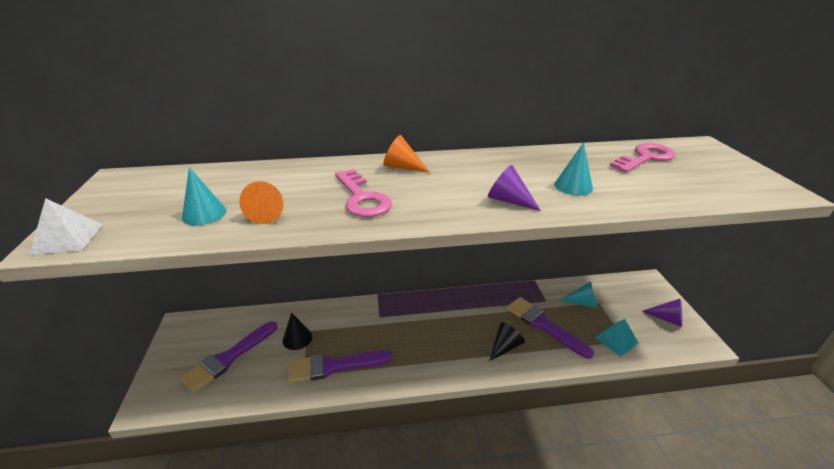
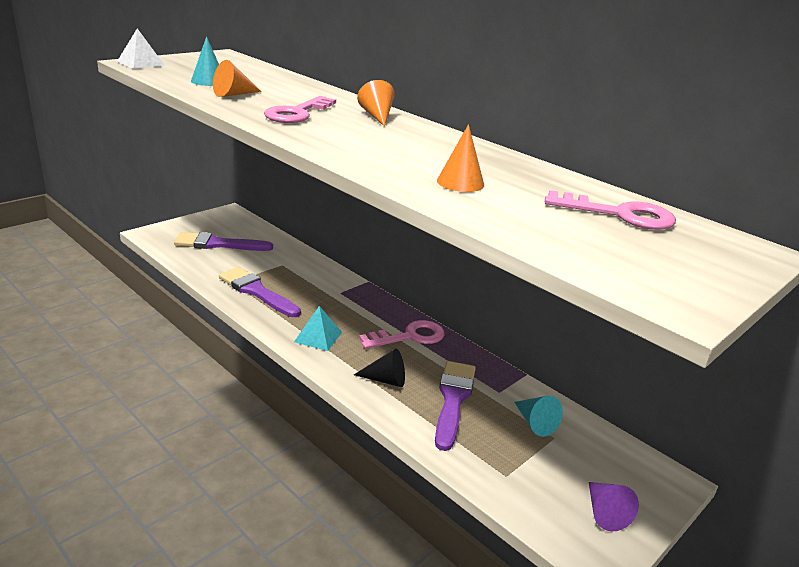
camera: 50 degrees right, 5 degrees down
(297, 338) = (268, 263): black cone -> none
(462, 309) = (409, 336): none -> pink key
(508, 200) = (378, 159): purple cone -> none
(573, 186) = (460, 182): turquoise cone -> orange cone
(616, 340) = (498, 466): turquoise pyramid -> turquoise pyramid (318, 337)

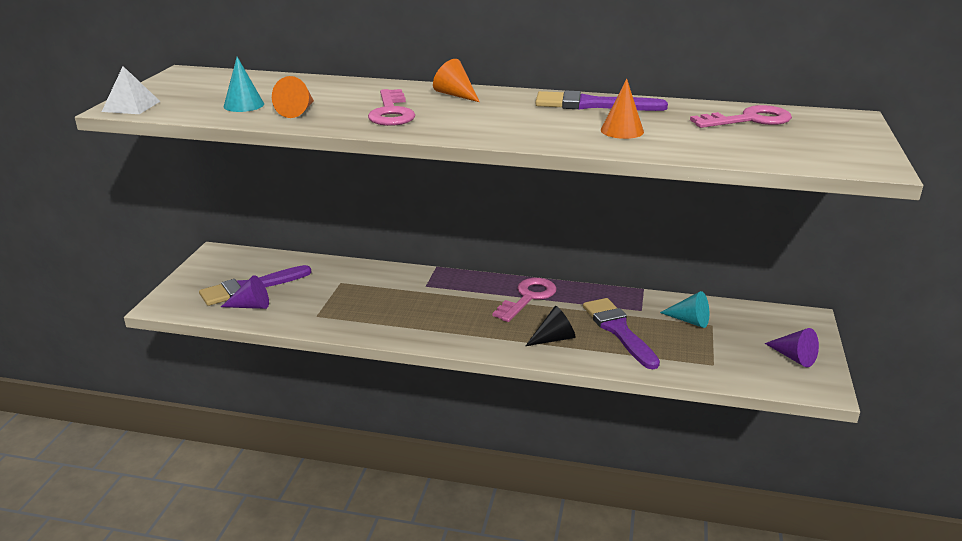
camera: 30 degrees left, 0 degrees up
(201, 257) = (251, 306): none -> purple cone
(256, 291) = (351, 315): purple brush -> purple brush (591, 105)
(318, 337) = (458, 329): turquoise pyramid -> none

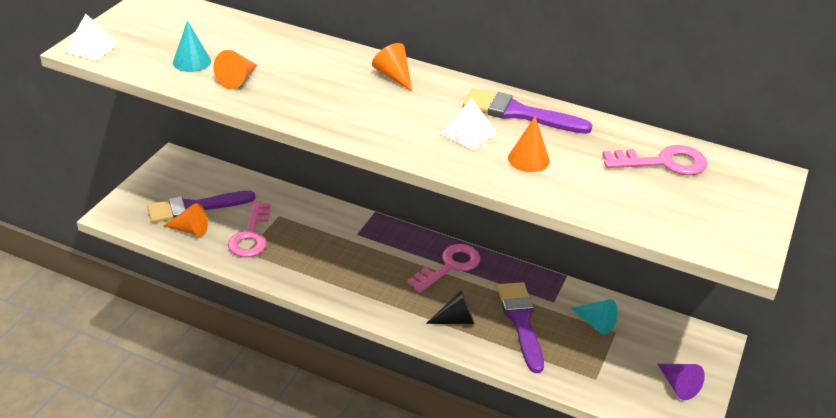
camera: 10 degrees right, 10 degrees up
(251, 306) = (190, 230): purple cone -> orange cone
(391, 112) = (322, 95): pink key -> pink key (251, 235)
(551, 121) = (468, 133): none -> white pyramid

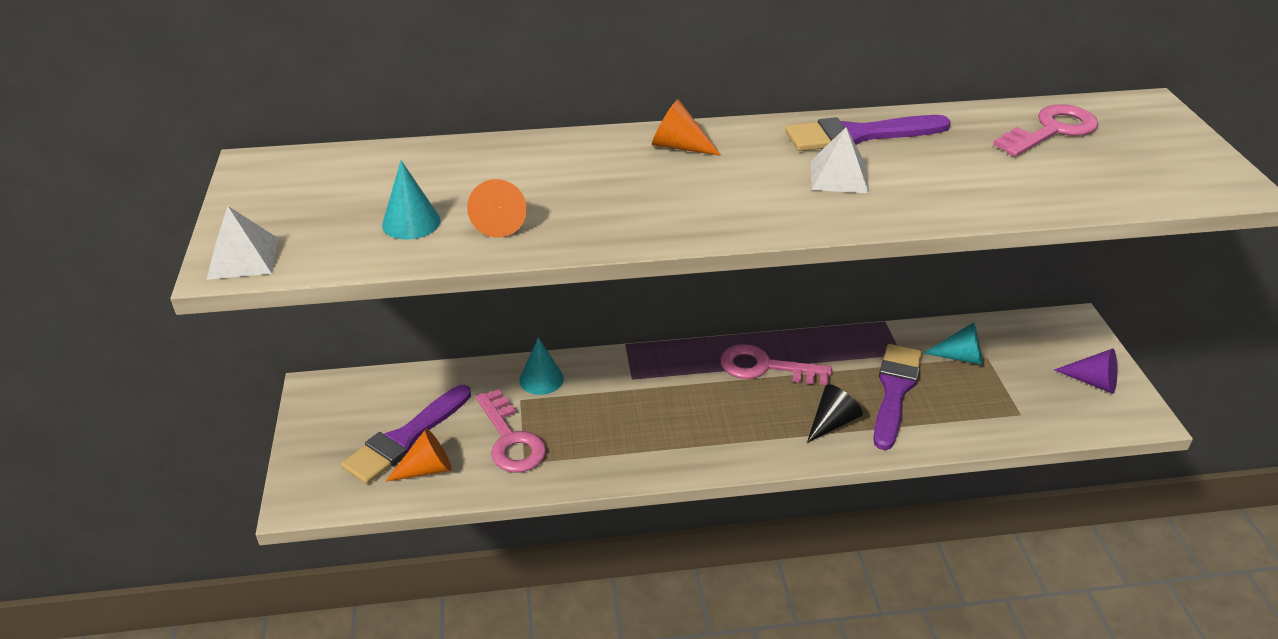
camera: 30 degrees left, 0 degrees up
(302, 209) = (541, 379): none -> turquoise cone
(449, 266) = (765, 367): pink key -> pink key turned 90 degrees counterclockwise
(521, 322) = (894, 391): purple brush -> purple brush turned 60 degrees clockwise
(528, 159) = (933, 179): orange cone -> none

